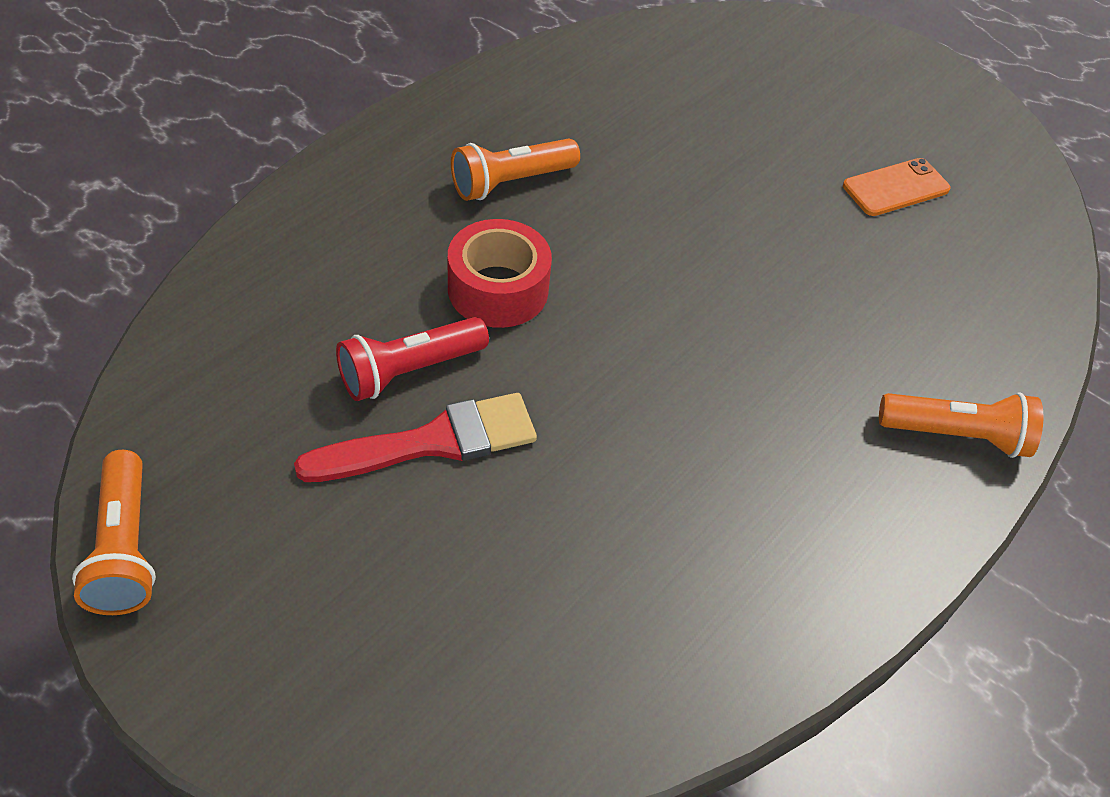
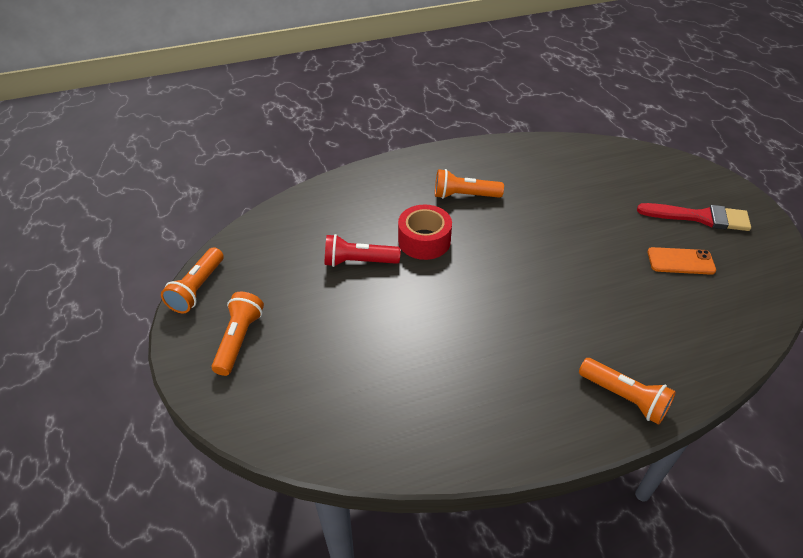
camera: 35 degrees right, 5 degrees down
(286, 613) = (239, 339): none -> orange flashlight
(432, 442) = (347, 295): red brush -> red brush (699, 217)

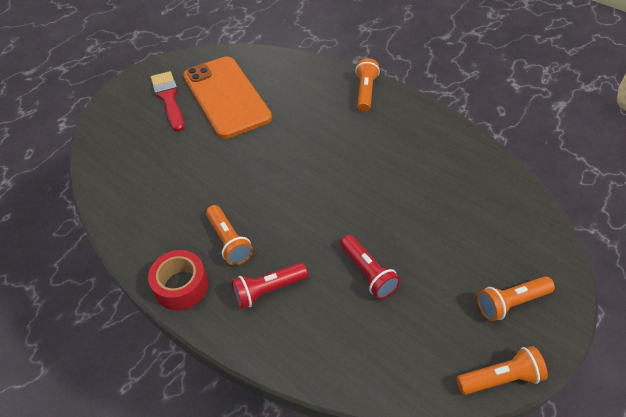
camera: 120 degrees left, 5 degrees up
(397, 199) = (268, 290): none -> red flashlight
(424, 241) = (309, 241): red tape -> red tape (181, 286)
(680, 261) = (226, 97): orange phone -> orange phone, size x2.34

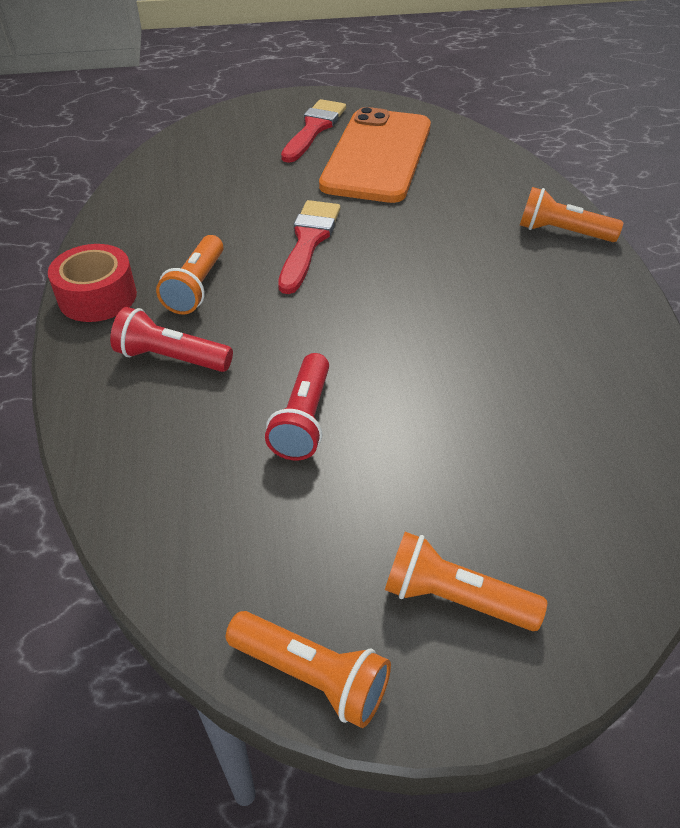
camera: 40 degrees right, 5 degrees down
(254, 174) = (308, 241): none -> red brush
(365, 92) = (562, 232): orange flashlight -> orange flashlight turned 120 degrees counterclockwise

